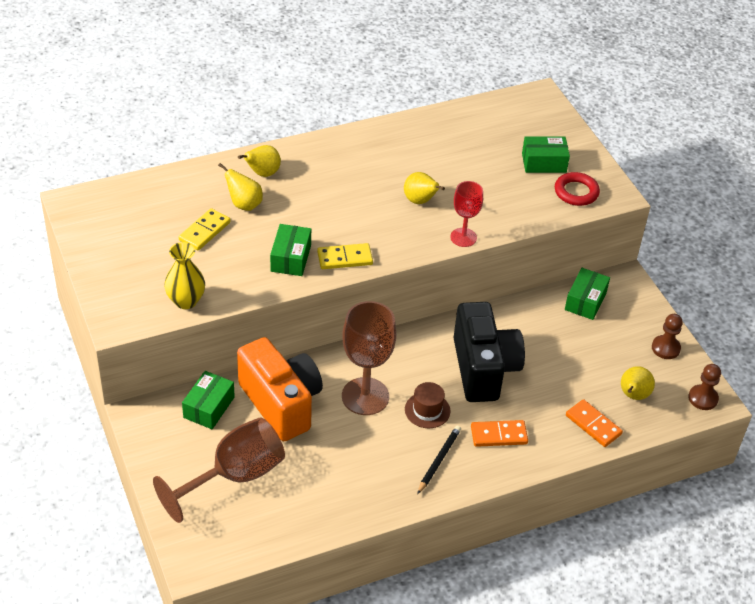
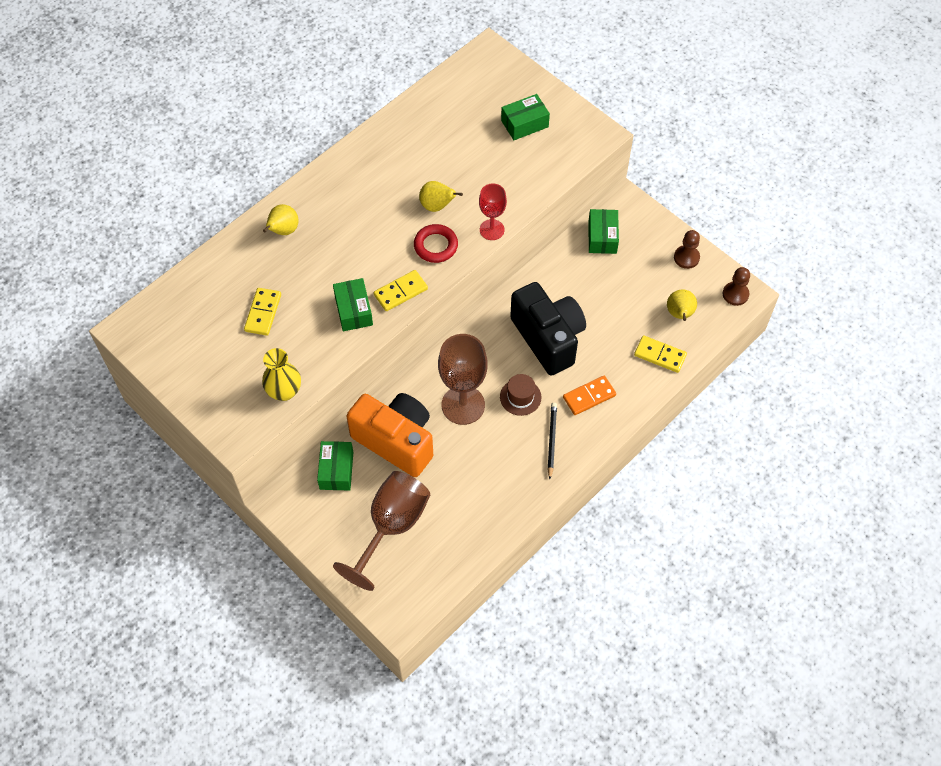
camera: 20 degrees left, 15 degrees up
(244, 204) = (283, 270): yellow pear -> none
(576, 192) = (566, 144): red ring -> red ring (435, 246)
(593, 425) = (660, 355): orange domino -> yellow domino

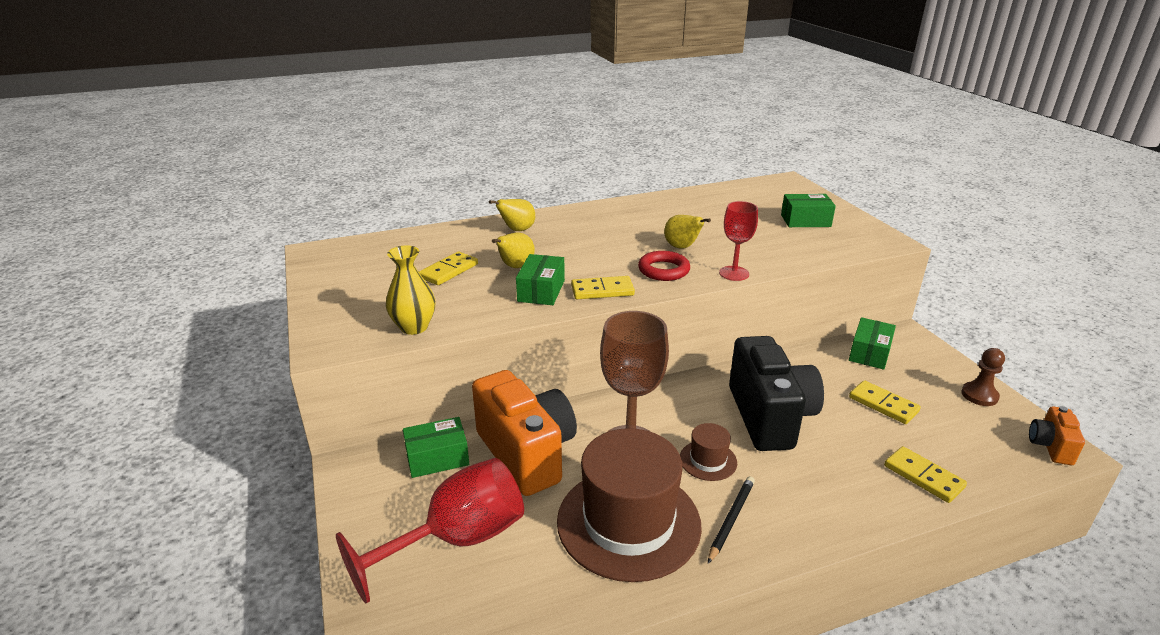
camera: 25 degrees right, 30 degrees down
(336, 470) = (437, 458): green box -> green box turned 45 degrees clockwise
(391, 526) = (457, 540): brown goblet -> red goblet
(490, 469) = (628, 522): none -> brown hat
(589, 396) = (804, 489): orange domino -> none
(623, 294) = (883, 404): none -> yellow domino
(679, 314) = (961, 444): yellow pear -> yellow pear (515, 267)
(735, 294) = (1050, 446): brown pawn -> orange camera

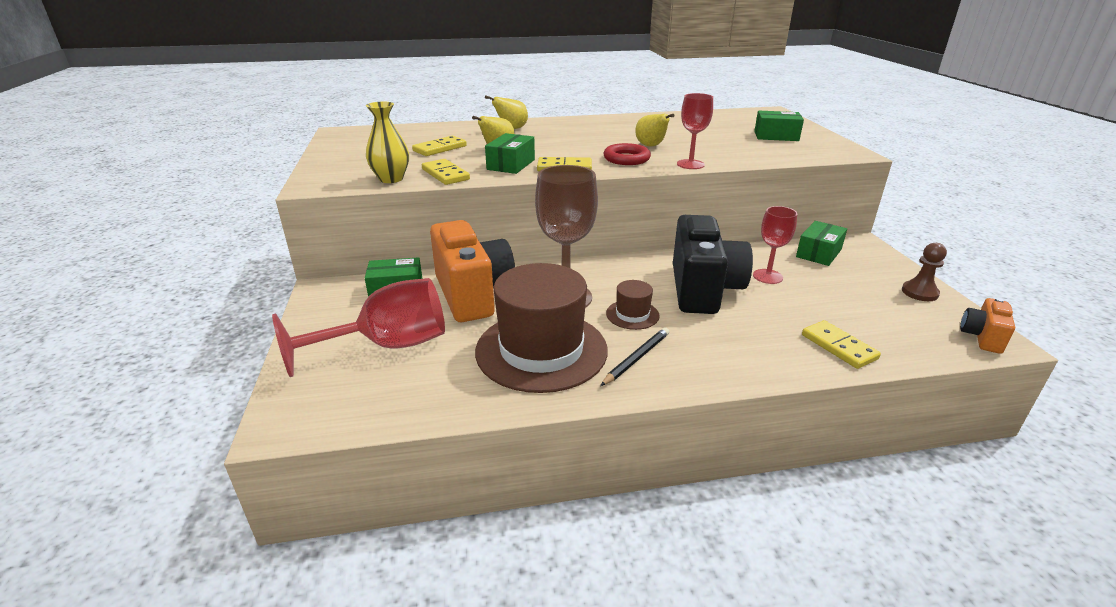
camera: 10 degrees right, 0 degrees up
(828, 391) = (767, 276): none -> red goblet
(883, 404) = (818, 291): yellow domino -> yellow domino (445, 174)

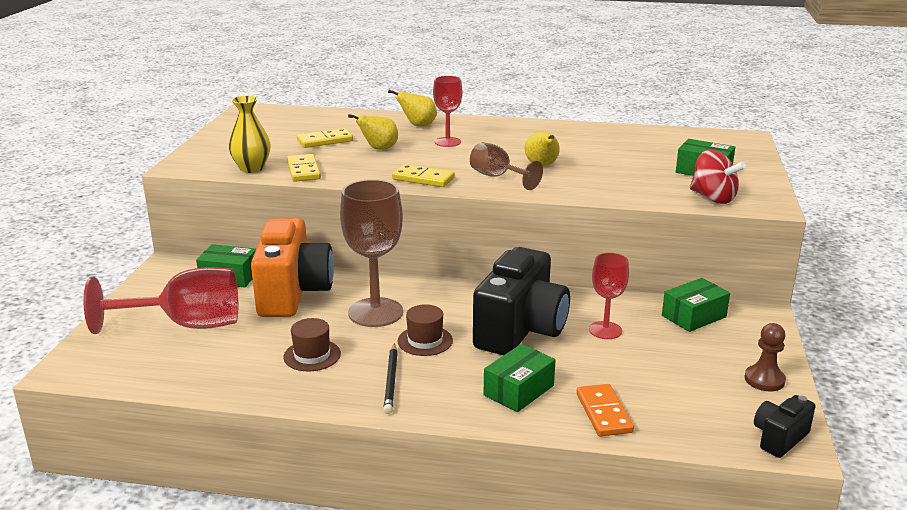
camera: 20 degrees right, 5 degrees down
(511, 164) = (375, 168): green box -> green box (519, 390)
(541, 350) = (312, 355): brown hat -> brown hat, size x0.44
(626, 159) = (498, 177): red ring -> brown goblet
(636, 358) = (391, 380): black pencil -> black pencil turned 120 degrees clockwise
(690, 164) = (558, 193): red goblet -> red goblet (447, 142)
(809, 153) = (713, 198): none -> red spinning top
(838, 347) = (603, 413): yellow domino -> orange domino
(982, 337) = (779, 438): orange camera -> black camera

